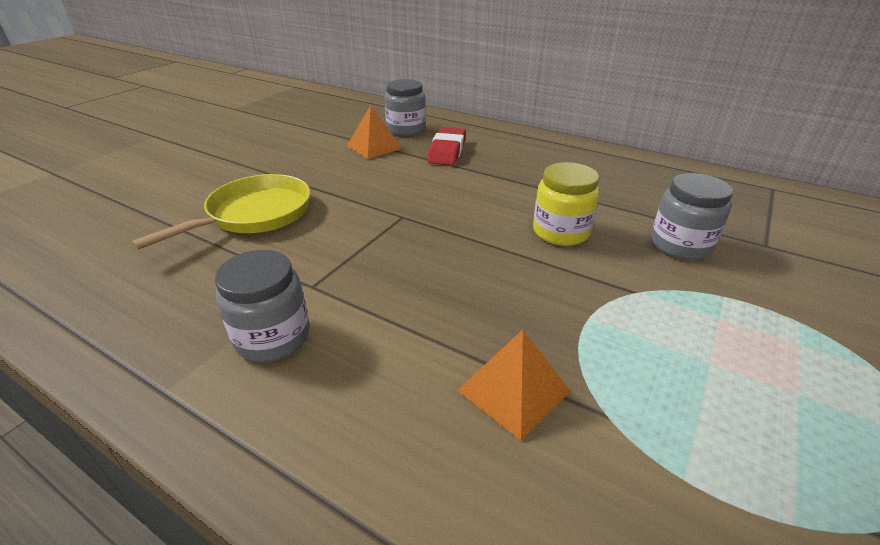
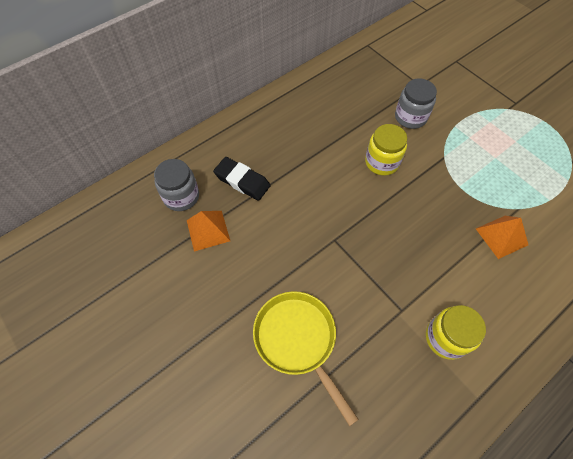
camera: 70 degrees left, 25 degrees up
(273, 337) = (446, 338): grey jar -> yellow jar
(447, 151) = (242, 181): red eraser -> black eraser

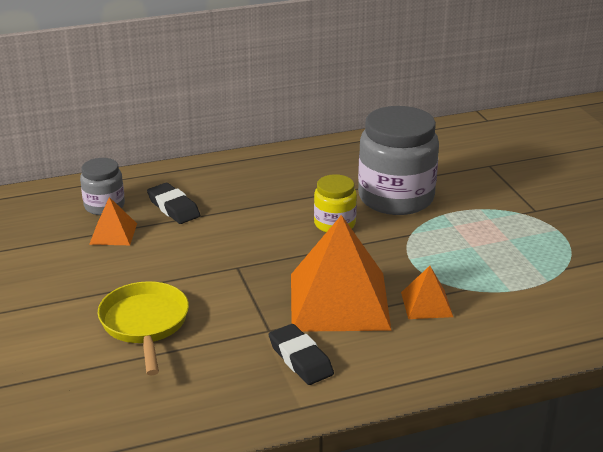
camera: 20 degrees right, 30 degrees down
(410, 117) = (396, 198): grey jar -> grey jar, size x1.90
(435, 255) = (339, 301): none -> orange pyramid
(446, 338) = (300, 359): yellow jar -> black eraser

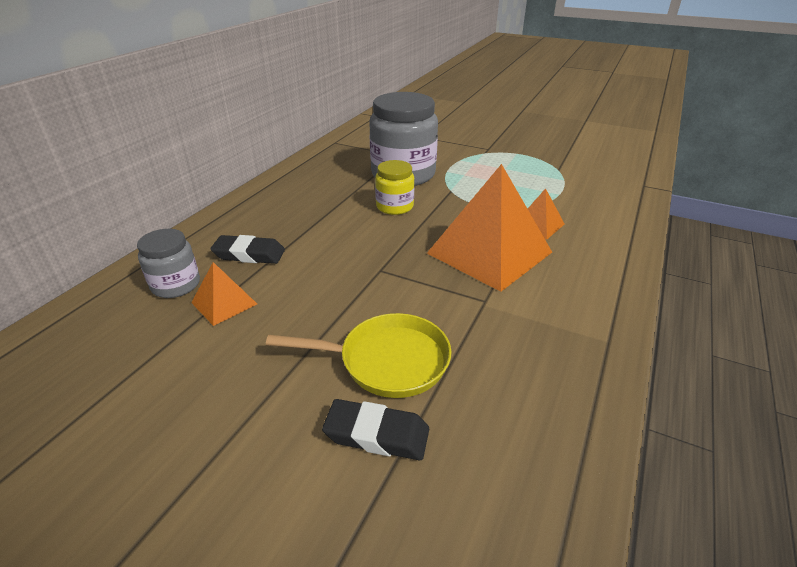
camera: 45 degrees left, 5 degrees up
(145, 324) = (387, 361): yellow pan -> yellow pan turned 150 degrees clockwise
(300, 359) = (542, 307): black eraser -> black eraser (377, 434)

